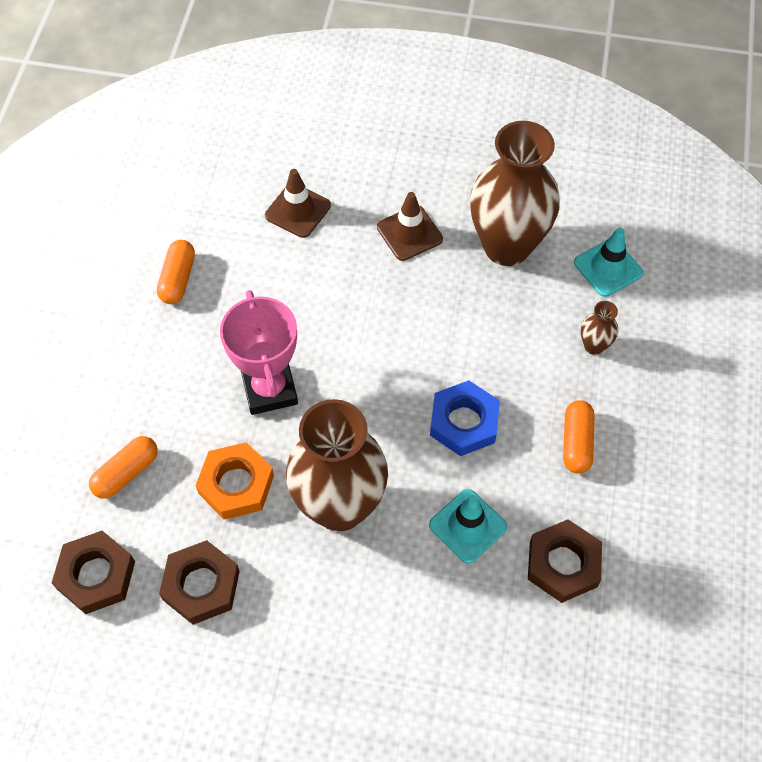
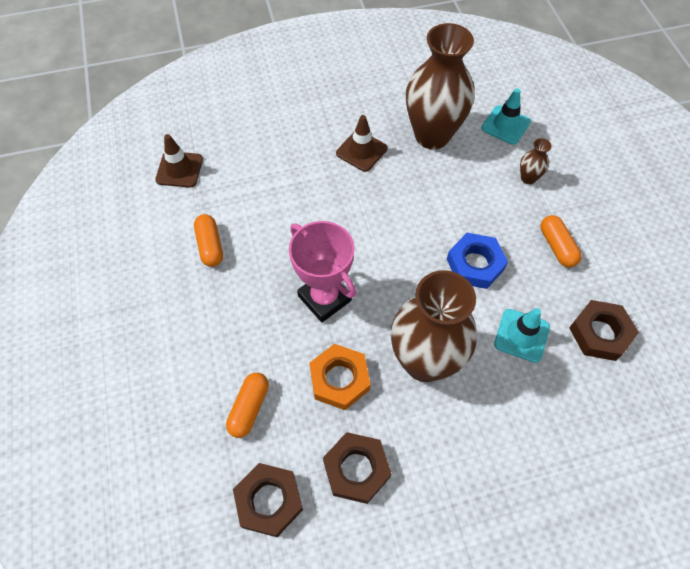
camera: 25 degrees left, 0 degrees up
(298, 210) = (273, 164): brown traffic cone -> brown traffic cone (179, 169)

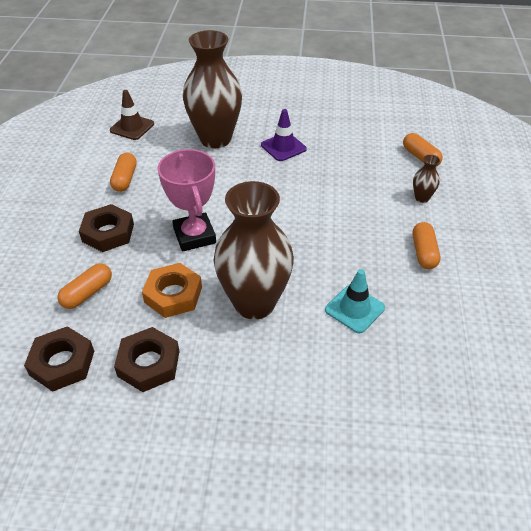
camera: 20 degrees right, 15 degrees down
(361, 151) = (283, 147): brown traffic cone -> purple traffic cone
(432, 135) = (350, 150): brown vase -> brown vase (215, 139)
(475, 264) = (339, 246): blue nut -> none
(505, 125) = (420, 157): turquoise traffic cone -> orange capsule
(600, 333) = (433, 328): brown nut -> brown nut (108, 233)

